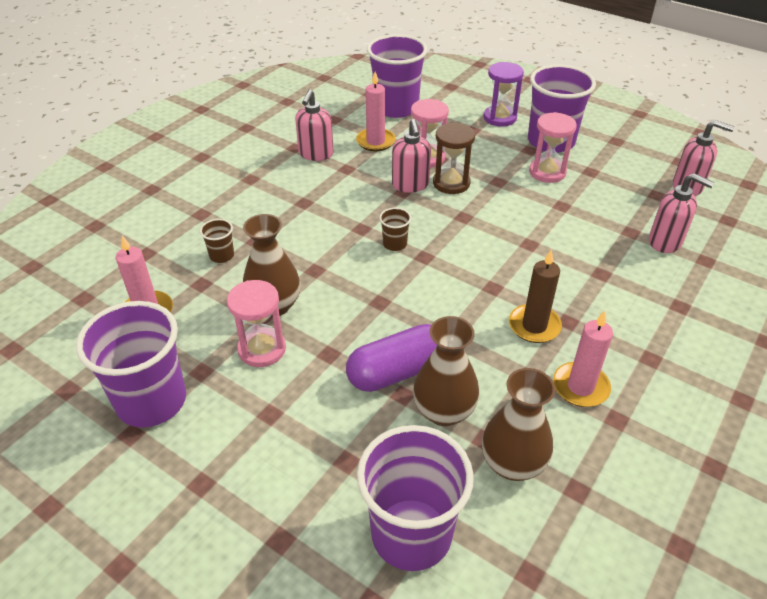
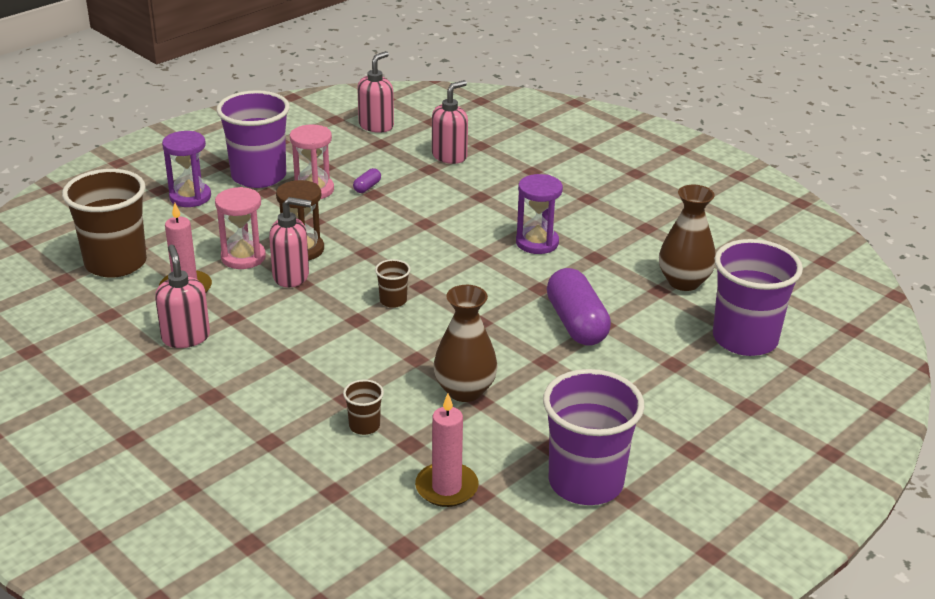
camera: 80 degrees left, 10 degrees down
(262, 349) = (528, 403): pink hourglass -> none
(316, 154) = (186, 337): pink soap dispenser -> pink soap dispenser turned 135 degrees counterclockwise
(396, 108) = (116, 263): purple cup -> brown cup
(444, 411) = (626, 305): brown vase -> none
(534, 326) = (537, 243): brown candle -> purple hourglass
(571, 200) = (367, 187): none -> purple capsule
(580, 387) = (611, 236): pink candle -> none

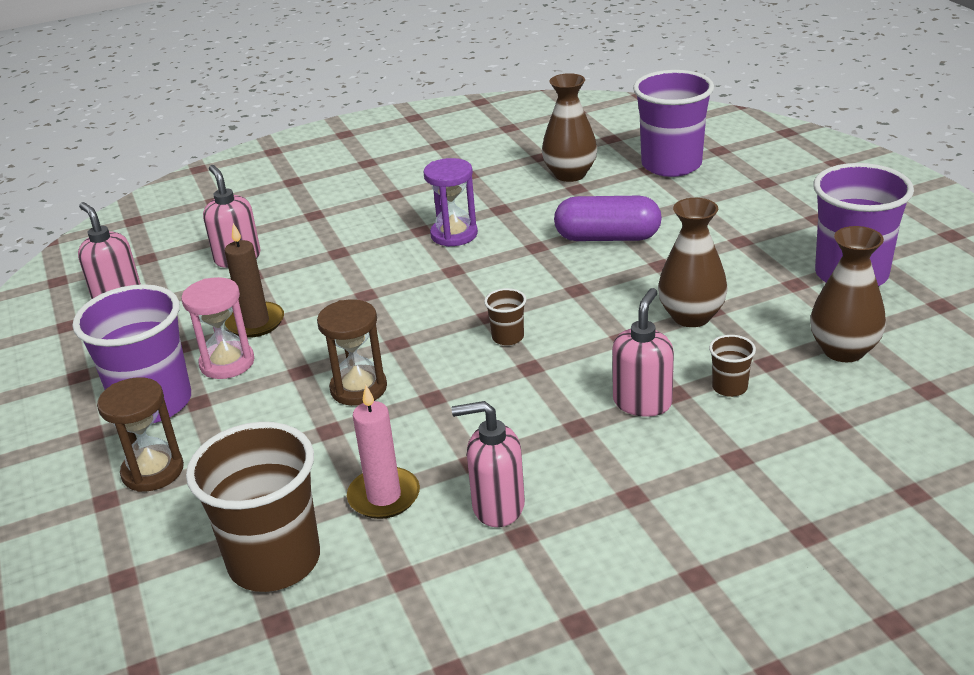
camera: 65 degrees left, 0 degrees up
(190, 197) = (153, 471): purple hourglass -> brown hourglass
(243, 257) = (343, 438): pink hourglass -> none
(291, 276) = (412, 403): pink soap dispenser -> pink soap dispenser (642, 402)
(367, 187) = (255, 322): purple capsule -> brown candle
(446, 487) = (843, 350): pink candle -> brown vase

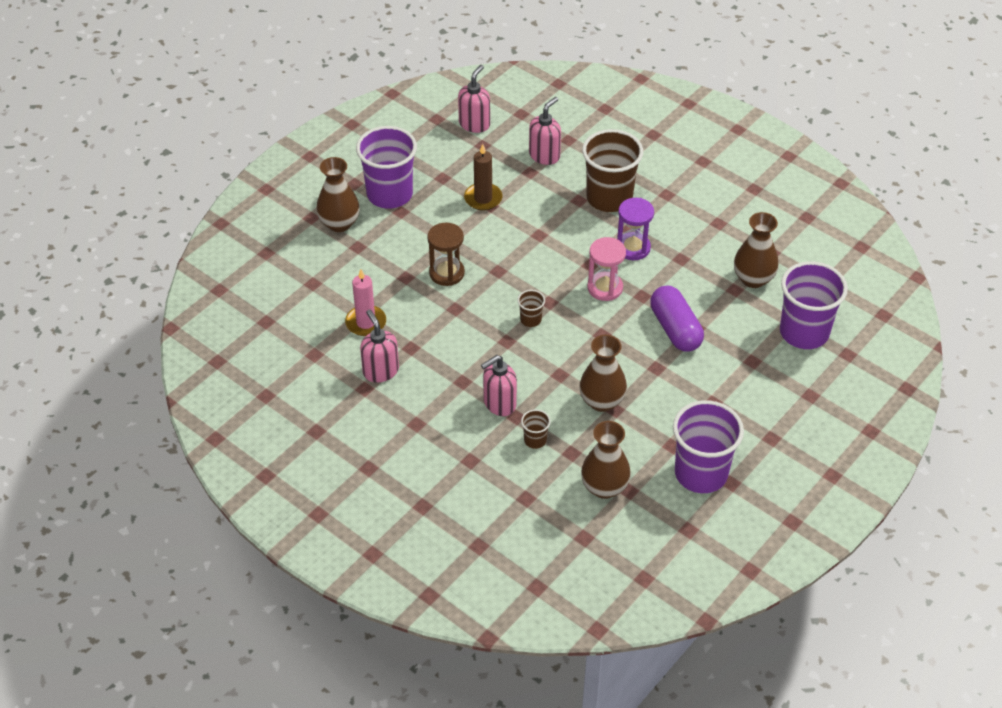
camera: 60 degrees right, 15 degrees up
(153, 471) = (339, 223): brown hourglass -> brown vase
(227, 363) = (439, 206): pink hourglass -> pink hourglass (605, 288)
(274, 561) = (302, 301): brown cup -> brown cup (609, 198)
(642, 402) = (499, 404): pink soap dispenser -> pink soap dispenser turned 150 degrees clockwise

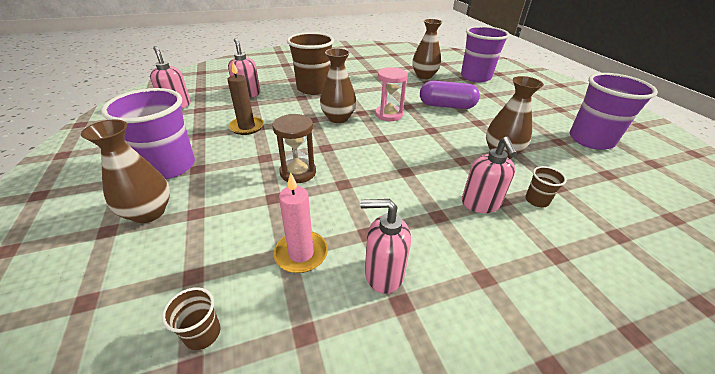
camera: 60 degrees left, 10 degrees down
(530, 320) = (392, 152): brown cup -> brown cup (203, 333)
(604, 487) = (604, 184): brown vase -> brown vase (338, 118)
(633, 248) = (364, 96): purple hourglass -> none

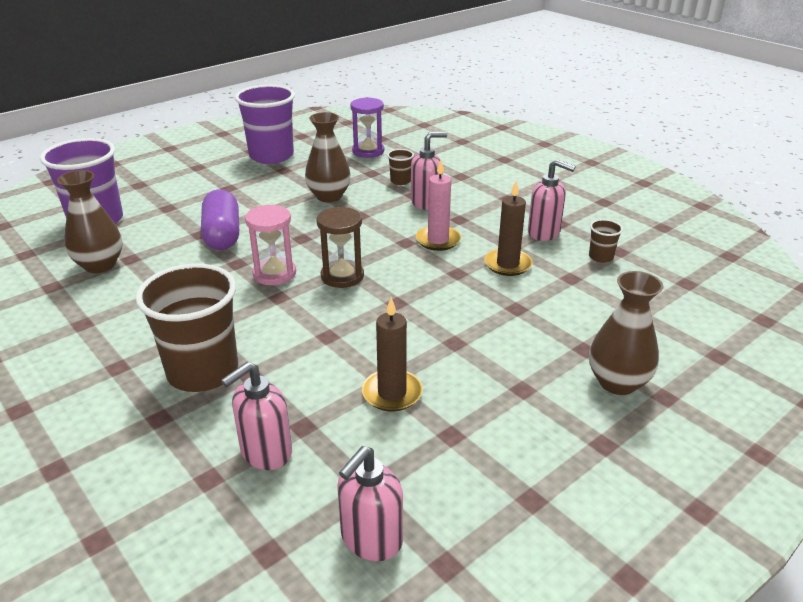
camera: 110 degrees left, 5 degrees down
(169, 166) = (541, 417): purple cup -> none
(203, 333) = (666, 288): brown cup -> brown cup (600, 257)
(298, 172) = (462, 307): brown hourglass -> brown hourglass (342, 276)
(301, 253) = (564, 271): pink candle -> pink candle (438, 240)
(337, 217) = (507, 264): none -> brown candle
(338, 118) = (309, 313): brown vase -> none
(383, 274) = (544, 233): pink soap dispenser -> pink soap dispenser turned 45 degrees counterclockwise
(621, 197) = (368, 151): none -> purple hourglass

